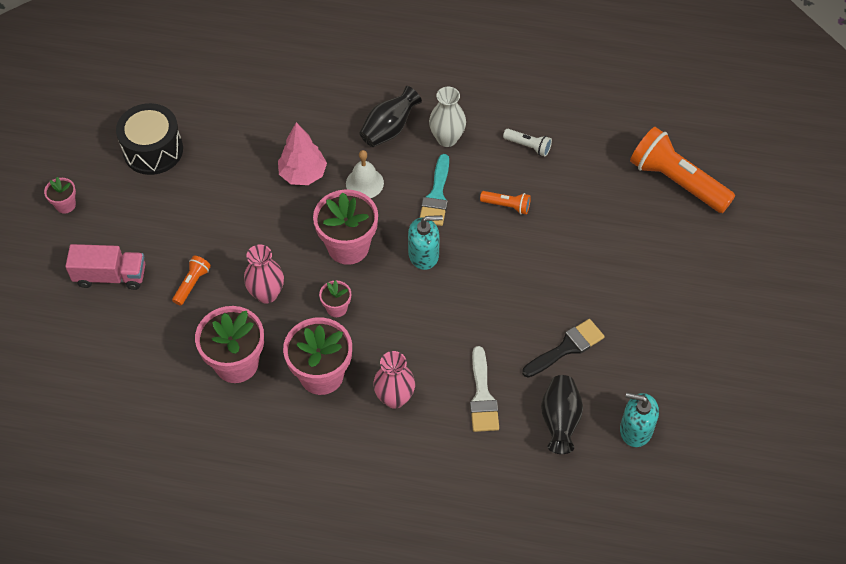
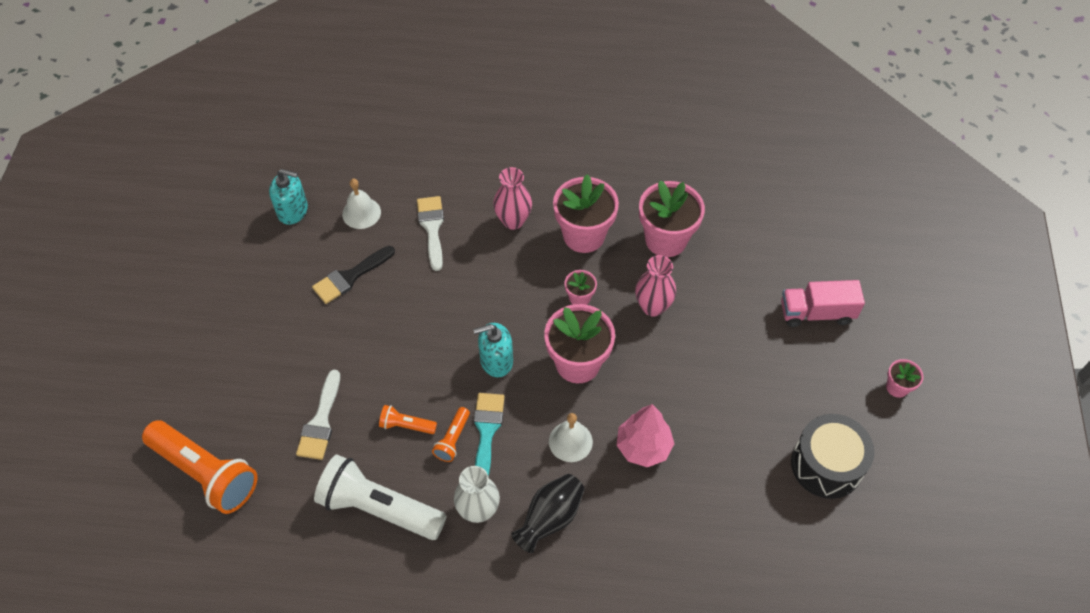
camera: 175 degrees right, 0 degrees up
(192, 284) = (731, 311): orange flashlight -> orange flashlight (452, 439)
(528, 146) = (379, 507): white flashlight -> white flashlight, size x2.17
(559, 421) = (361, 213): black vase -> white bell
(583, 214) = (320, 422): none -> white brush

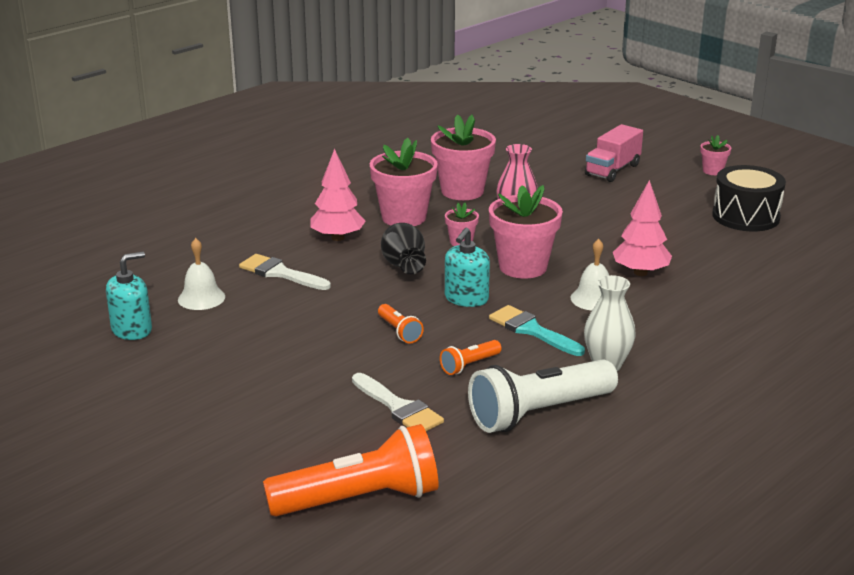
camera: 50 degrees left, 30 degrees down
(350, 277) = (262, 330): black brush -> none
(452, 439) = (517, 349): orange flashlight -> orange flashlight (399, 332)
(513, 221) = (338, 238): pink vase -> pink tree
(550, 518) = (657, 336): black vase -> black vase (403, 266)

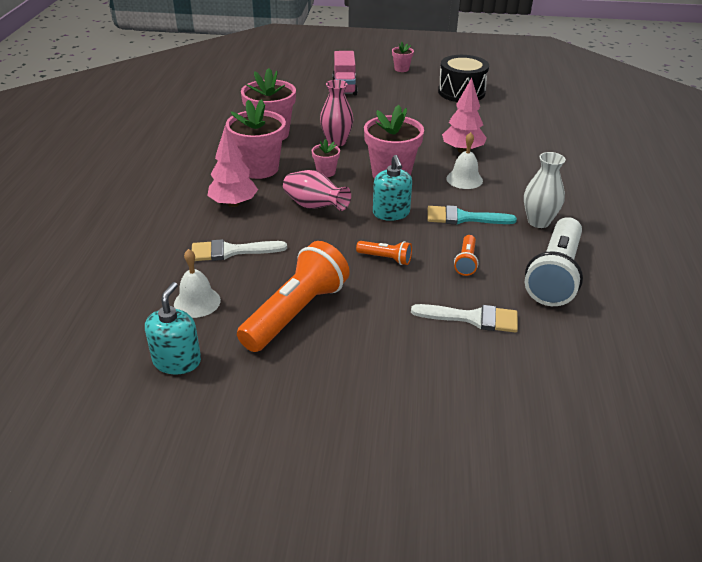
camera: 40 degrees left, 10 degrees up
(360, 499) = (557, 406): orange flashlight -> orange flashlight (296, 312)
(403, 266) = (314, 206): black vase -> pink vase

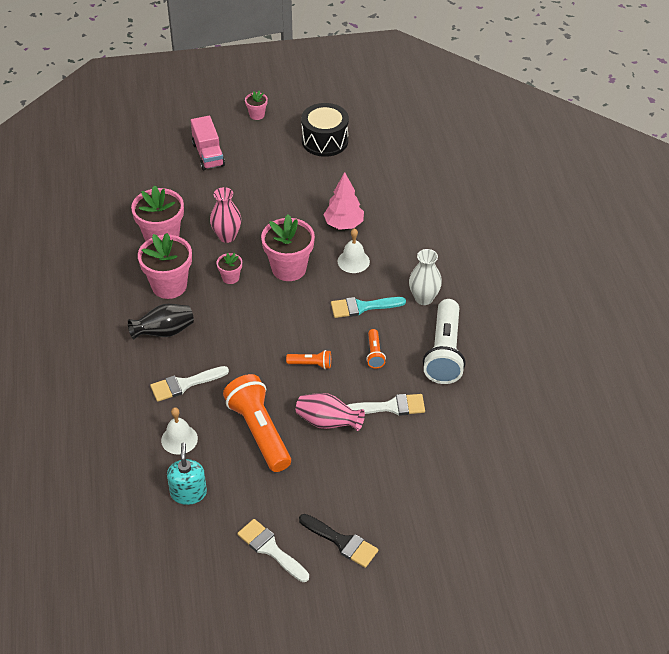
camera: 15 degrees left, 10 degrees up
(234, 203) = (164, 332): pink tree -> black vase
(251, 454) = (270, 549): none -> white brush
(296, 312) = (259, 431): orange flashlight -> orange flashlight turned 45 degrees counterclockwise
(314, 206) = (235, 321): pink vase -> pink vase (328, 422)
(356, 469) = (342, 542): none -> black brush
(391, 213) = (301, 314): turquoise soap dispenser -> none

